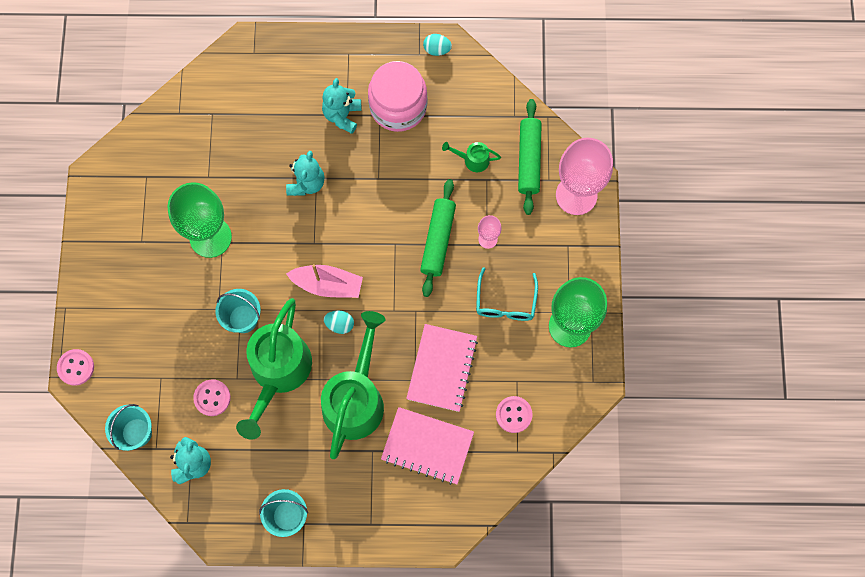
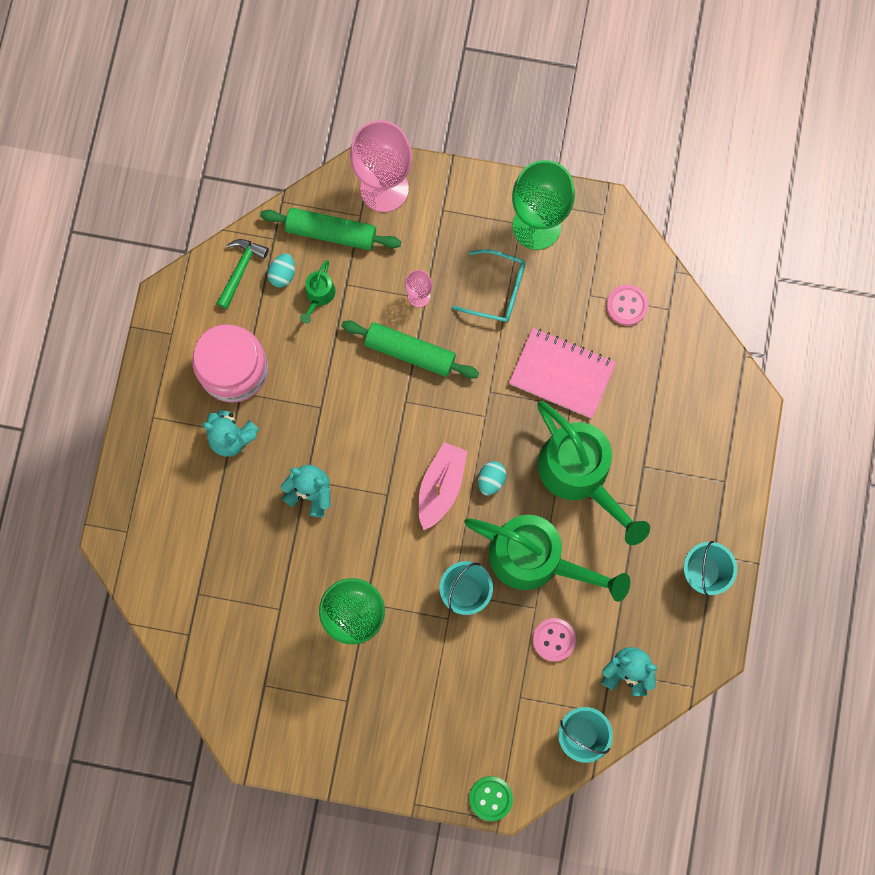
camera: 80 degrees left, 5 degrees up
(76, 367) = (490, 798): pink button -> green button
(356, 398) = (580, 475): green watering can -> green watering can turned 150 degrees counterclockwise
(427, 446) = (647, 405): pink notebook -> none
(437, 49) = (170, 312): turquoise egg -> turquoise egg (283, 274)
(483, 96) = (241, 269): none -> green hammer

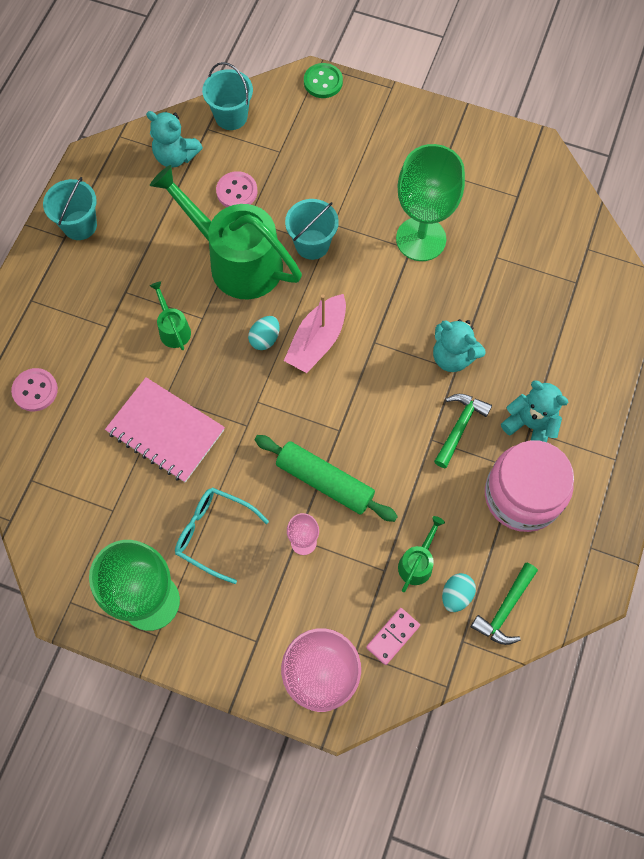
camera: 170 degrees left, 10 degrees down
(296, 424) = (459, 427): none -> green hammer
(331, 232) = (393, 636): green rolling pin -> pink domino
(580, 475) = (173, 329): green watering can -> green watering can, size x0.42
(626, 305) = (75, 492): pink button -> pink button (35, 390)

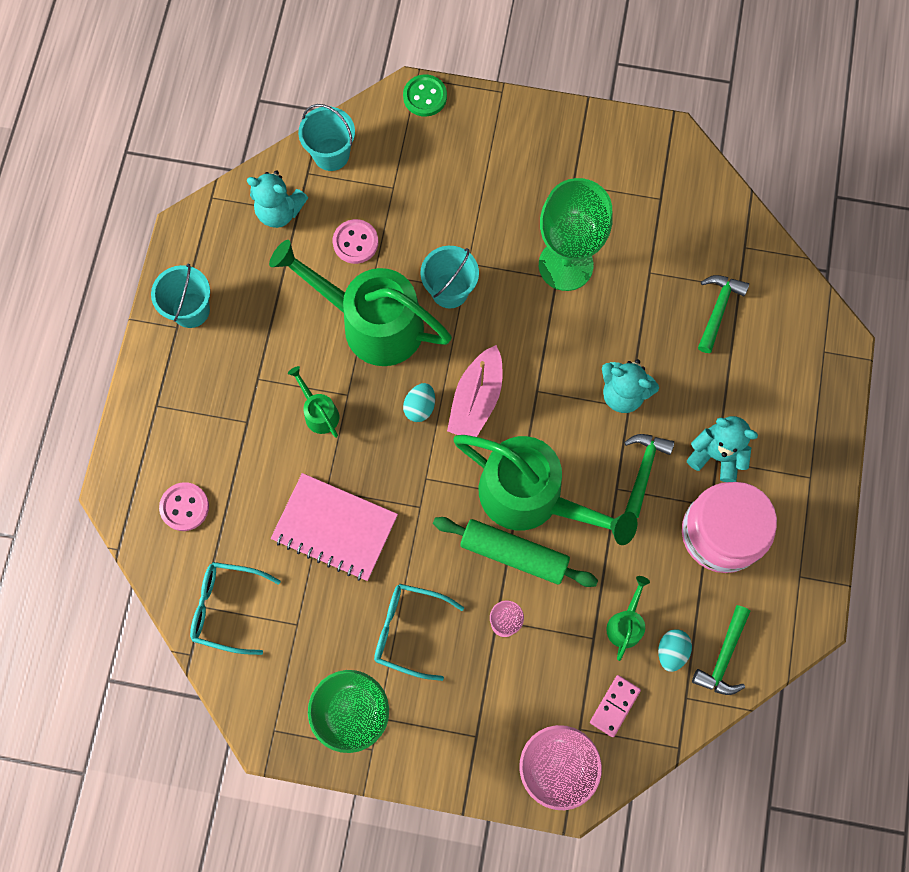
camera: 10 degrees left, 5 degrees up
(52, 485) = (227, 608): none -> turquoise glasses
(351, 434) = (532, 497): none -> green watering can
(553, 298) = (718, 309): none -> green hammer

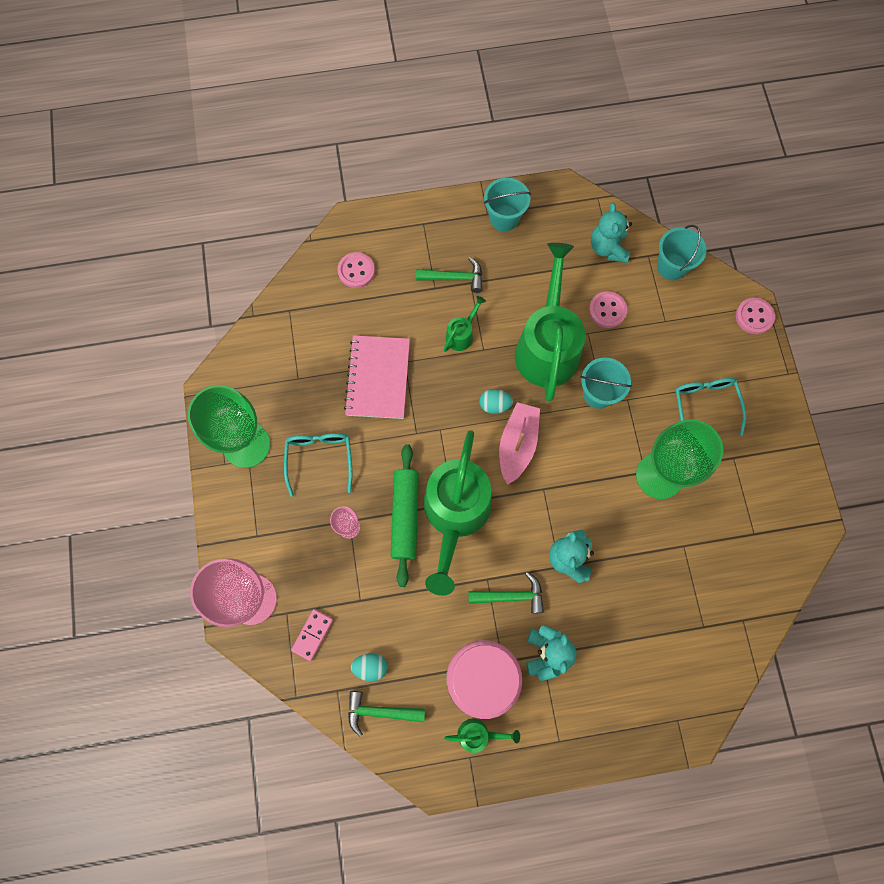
camera: 70 degrees right, 0 degrees up
(227, 608) = (294, 327): turquoise glasses -> turquoise glasses (705, 405)
(425, 97) = (754, 316): green button -> pink button
(476, 399) = (517, 445): pink boat -> pink boat turned 105 degrees clockwise
(614, 706) = (312, 635): pink domino -> pink domino turned 75 degrees counterclockwise
(626, 623) = (380, 622): green watering can -> green watering can (478, 734)
(718, 309) = (676, 614): green hammer -> green hammer (455, 278)

